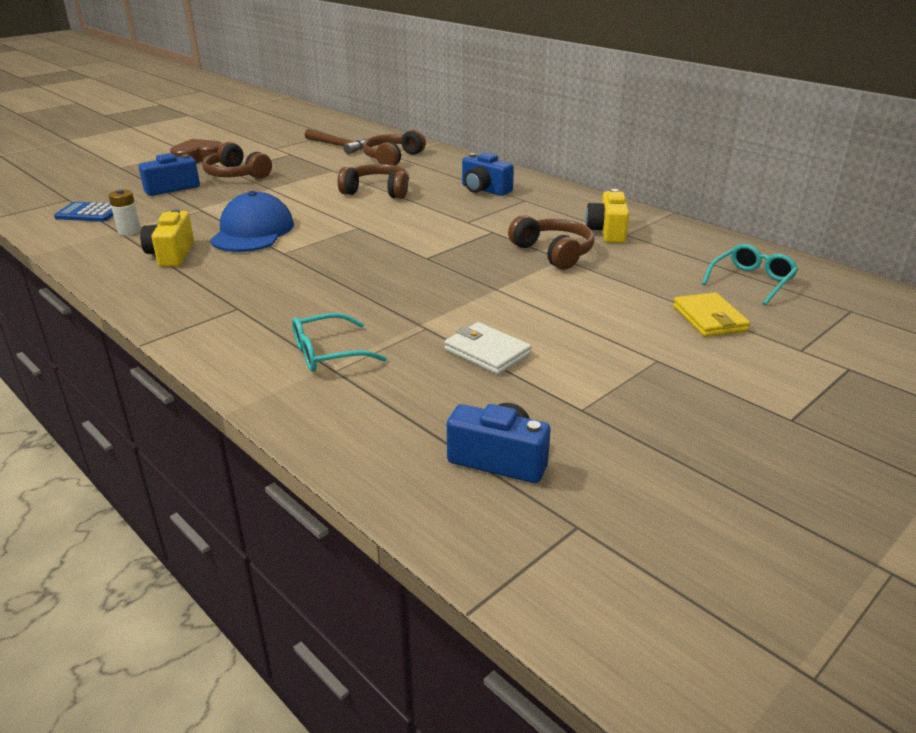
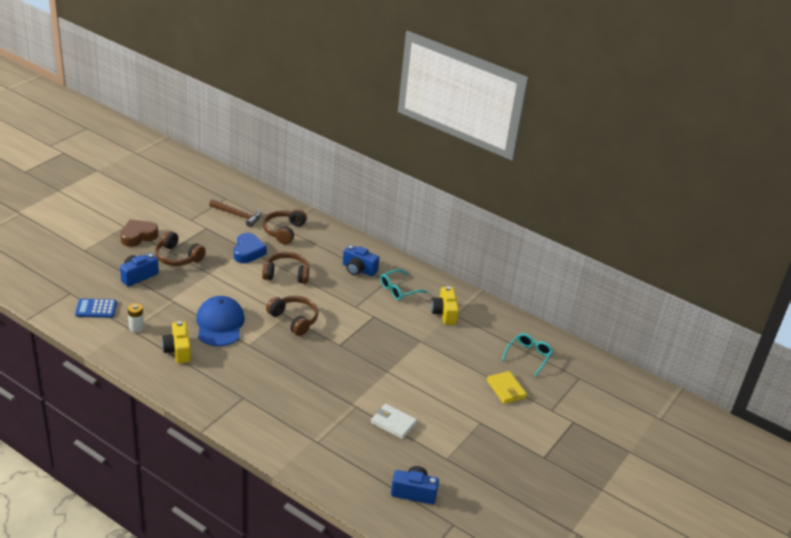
camera: 15 degrees left, 5 degrees up
(328, 353) = (309, 430): turquoise glasses -> turquoise glasses (399, 290)
(334, 172) = (248, 252): none -> blue heart
(553, 253) = (414, 336): brown headphones -> brown headphones (294, 320)

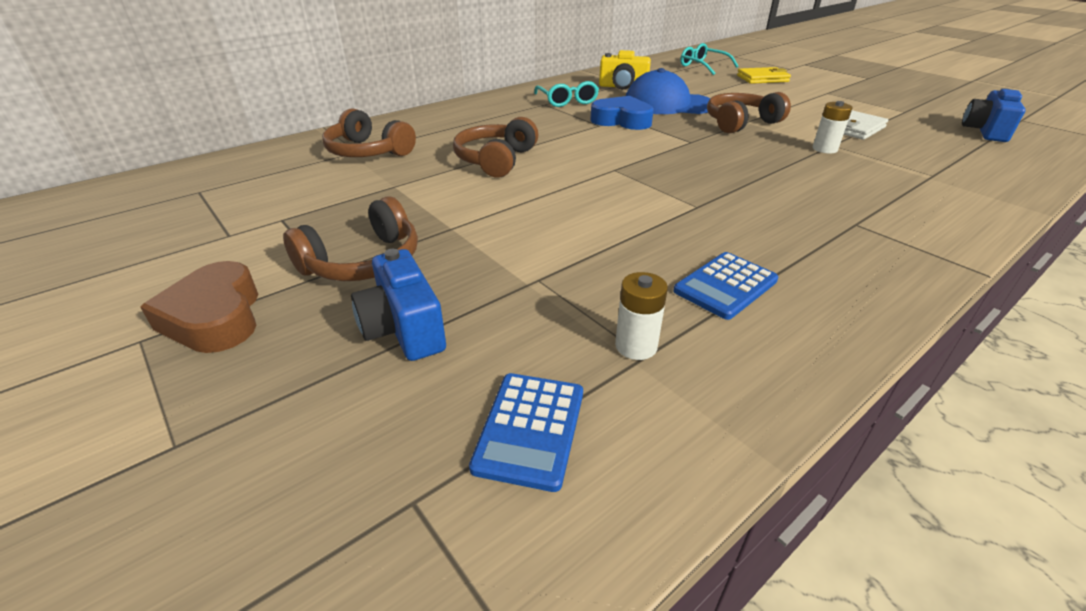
camera: 70 degrees left, 0 degrees up
(178, 350) = (725, 286): yellow camera -> blue calculator
(220, 324) = (631, 229): blue cap -> blue cap (668, 104)
(238, 215) = (274, 184): brown hammer -> none
(248, 252) = (405, 185): blue heart -> blue heart (621, 120)
(294, 320) = (625, 165): brown headphones -> brown headphones (740, 123)
(347, 402) = (824, 149): none -> white battery
(358, 269) = (510, 116): blue camera -> none

